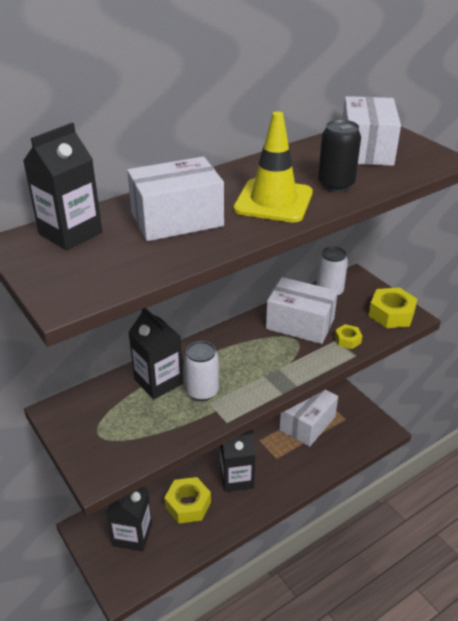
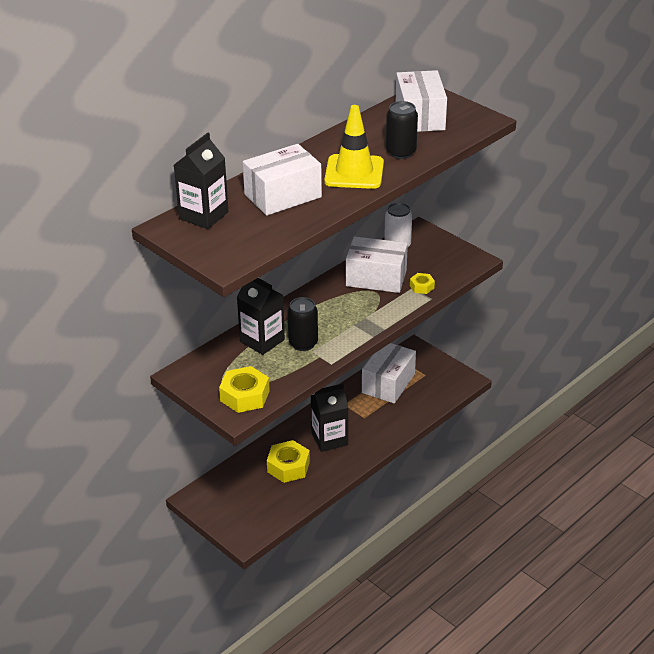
camera: 10 degrees left, 0 degrees up
(132, 535) = (242, 497): black carton -> none
(202, 391) = (303, 343): white can -> black can
(391, 314) = (458, 259): yellow nut -> yellow nut (245, 396)

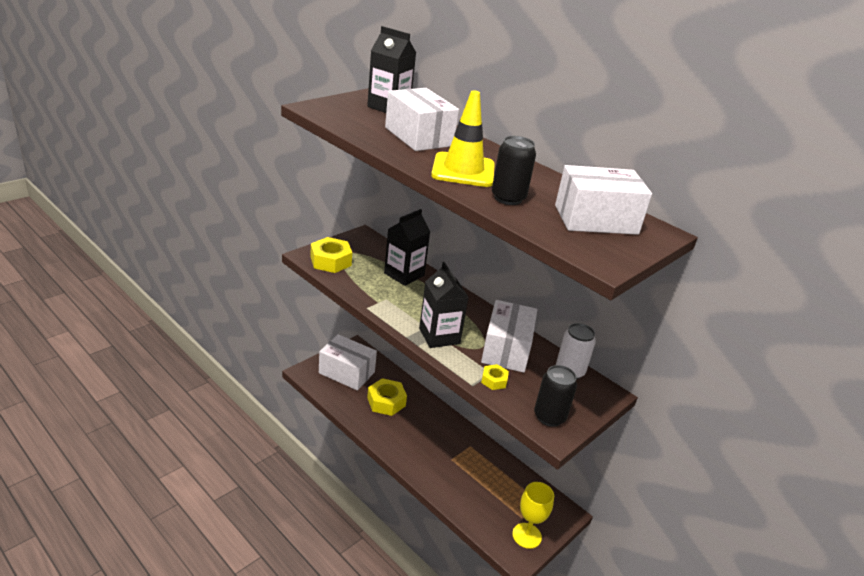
camera: 85 degrees right, 5 degrees down
(303, 343) = (398, 295): black can -> black can (549, 417)
(329, 439) = (420, 431): black carton -> black carton (439, 336)
(388, 383) = (504, 483): white box -> white box (346, 372)
(443, 373) = (526, 535): none -> yellow goblet

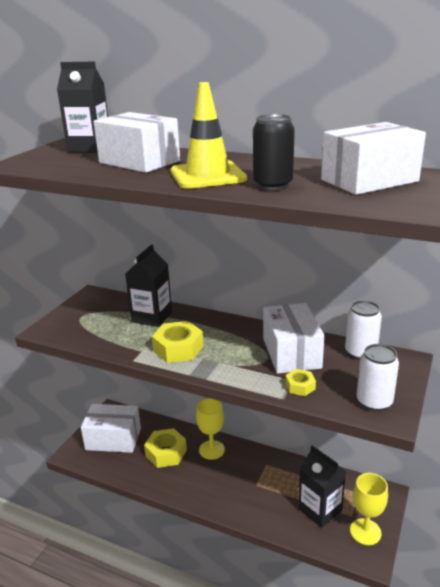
camera: 15 degrees left, 5 degrees down
(330, 261) = (71, 328): yellow nut -> yellow nut (178, 348)
(428, 414) = (211, 450): none -> yellow goblet
(439, 336) = (221, 362): black carton -> black carton (320, 509)
(549, 417) = (374, 402): black can -> white can

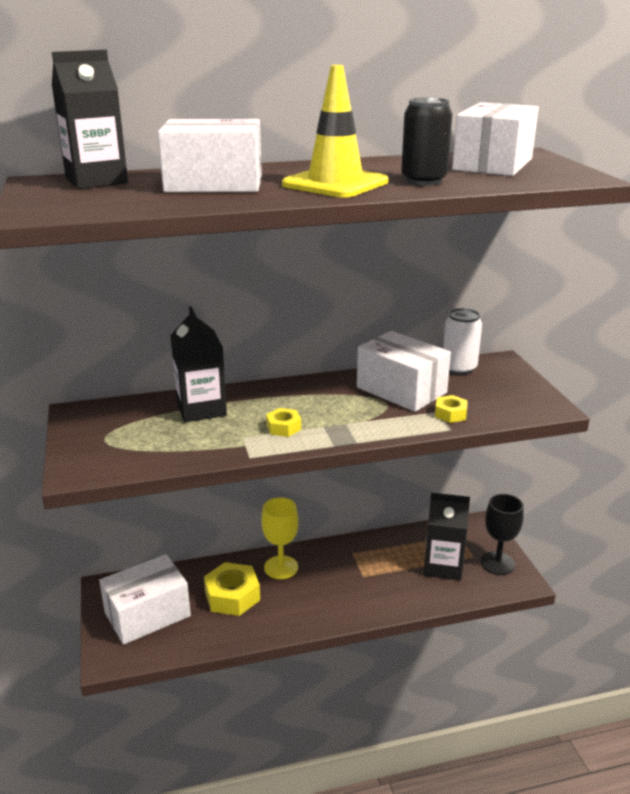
camera: 40 degrees left, 0 degrees up
(178, 348) = (283, 427): yellow nut -> yellow nut, size x0.54
(365, 531) = (497, 563): yellow goblet -> black goblet
(374, 402) = (524, 402): white can -> none

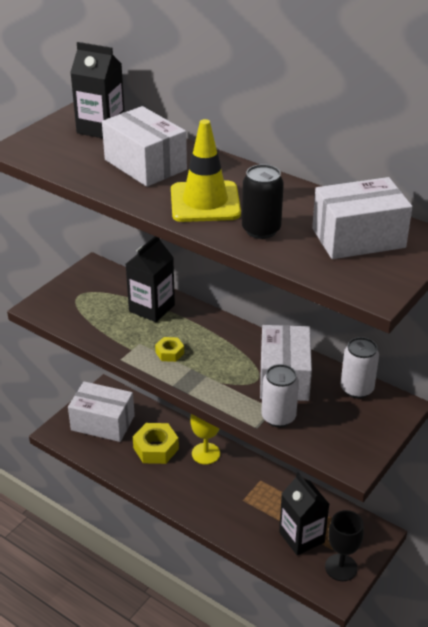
camera: 50 degrees right, 10 degrees up
(450, 414) = (278, 417): yellow nut -> white can

